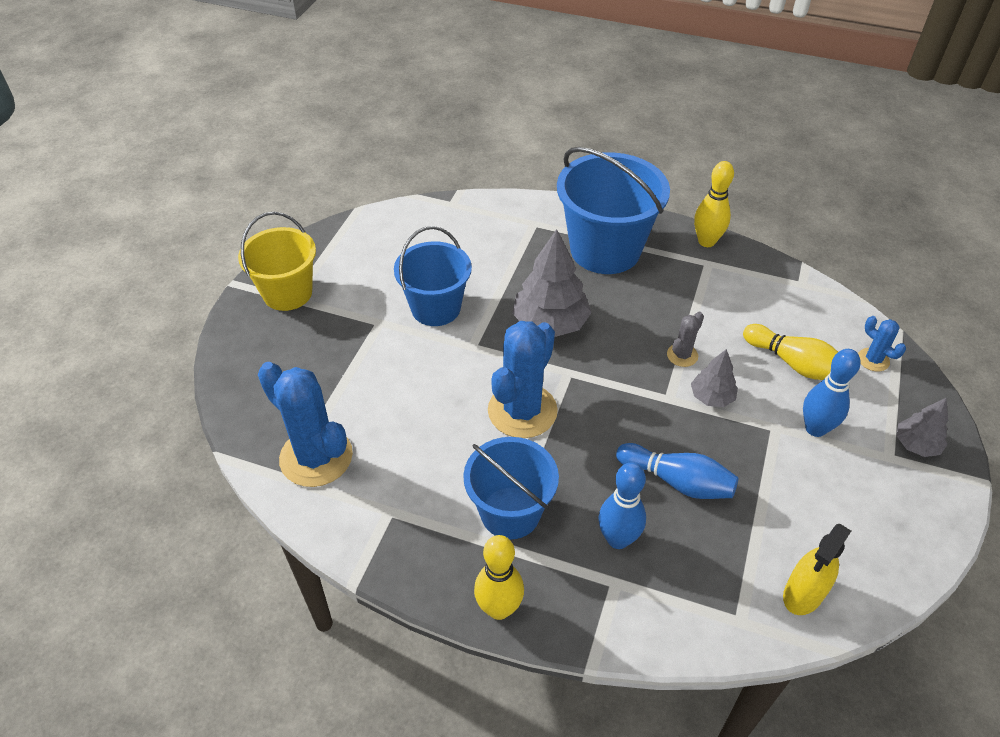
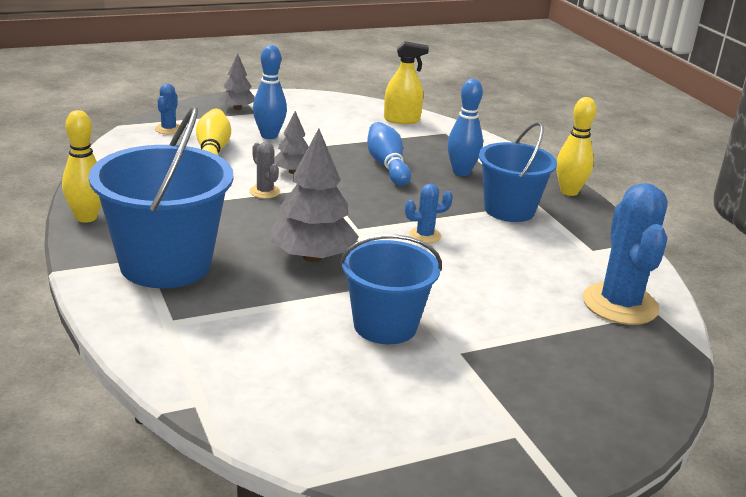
camera: 135 degrees left, 20 degrees down
(287, 293) = (517, 440): yellow bucket -> none
(522, 411) = (425, 235): blue cactus -> blue cactus, size x0.47
(682, 355) = (264, 192): grey cactus -> grey cactus turned 60 degrees clockwise

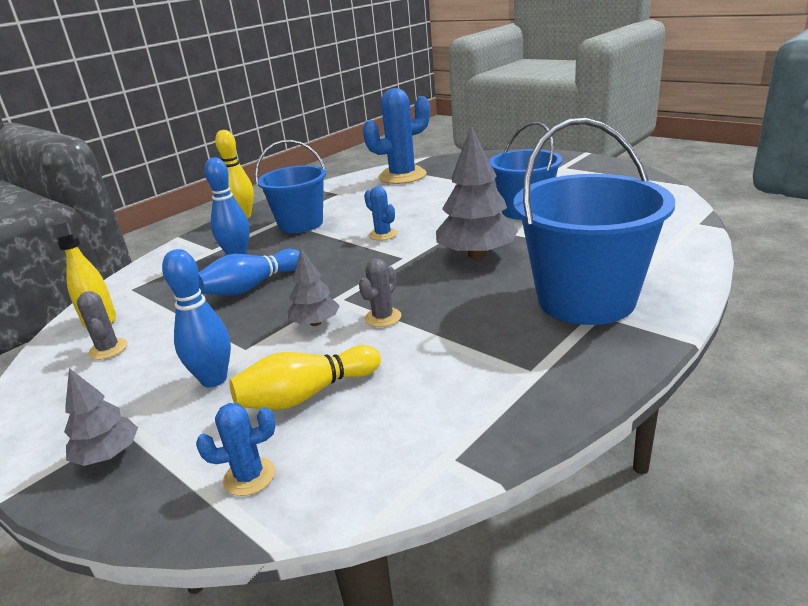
camera: 110 degrees left, 0 degrees up
(86, 217) = (583, 385): yellow bowling pin -> none
(353, 118) = (108, 349): none -> grey cactus

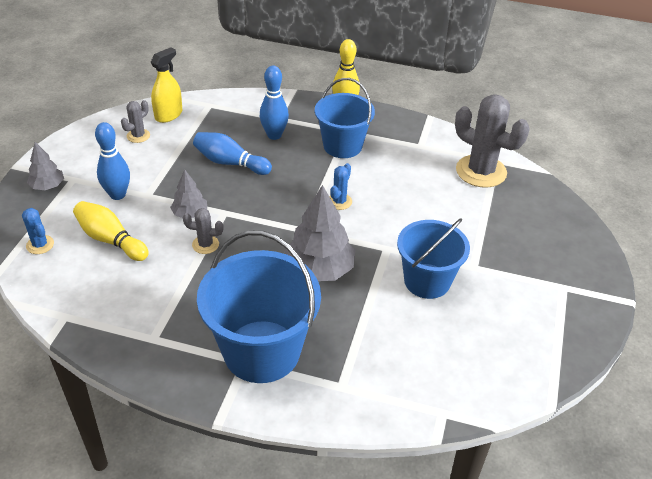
camera: 60 degrees right, 15 degrees up
(402, 176) = (481, 171): blue cactus -> grey cactus

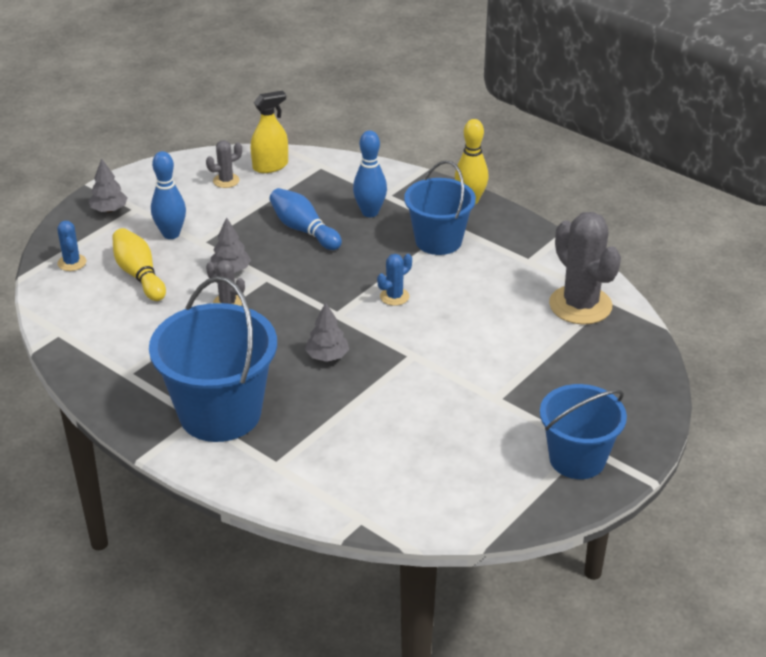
camera: 25 degrees right, 5 degrees down
(319, 269) = (327, 356): grey tree -> grey tree, size x0.55
(427, 281) = (433, 397): blue bucket -> blue bucket (577, 459)

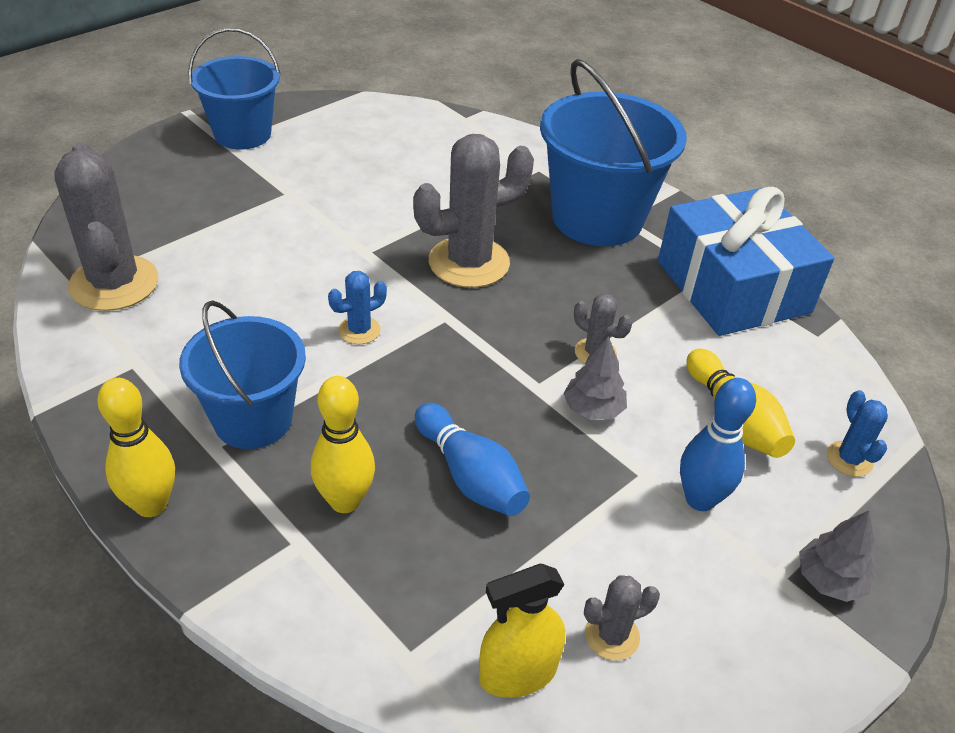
camera: 175 degrees left, 5 degrees up
(112, 365) = (733, 287): none -> blue gift
(327, 356) = (469, 262): grey tree -> grey cactus
(370, 212) = (345, 501): blue bowling pin -> yellow bowling pin

